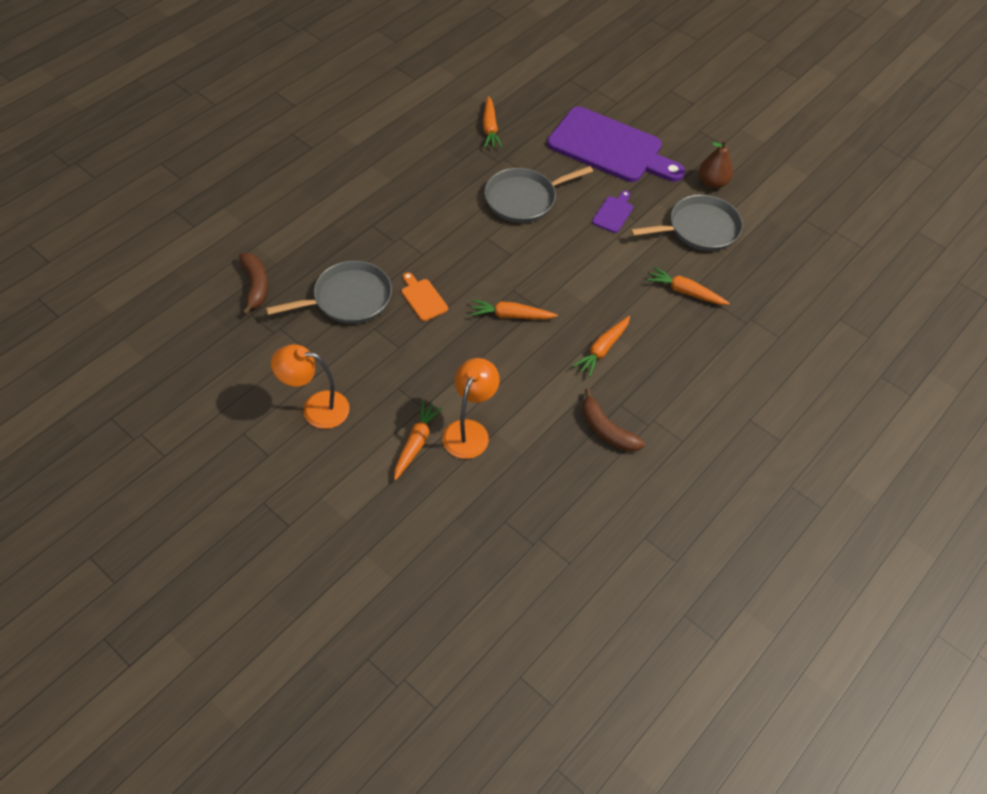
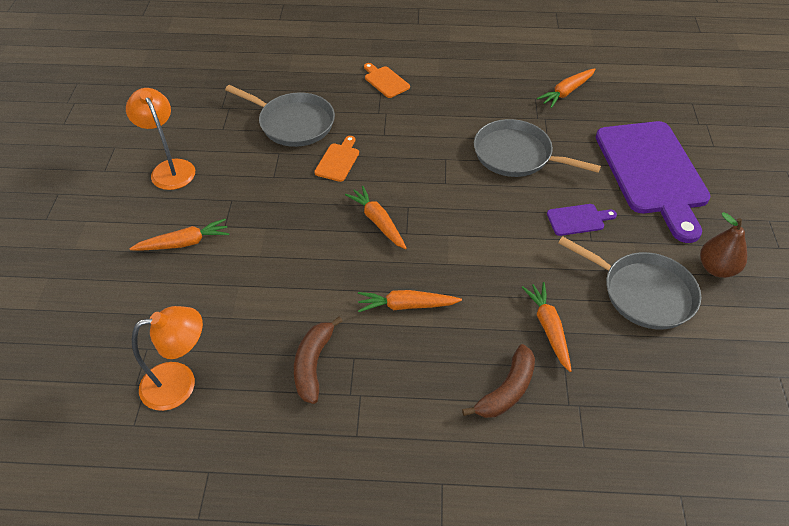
camera: 55 degrees right, 5 degrees down
(255, 286) = (256, 74): brown banana -> brown banana (507, 390)
(361, 213) = (385, 81): none -> orange cutting board
(469, 431) = (226, 268): orange lamp -> orange lamp (180, 383)

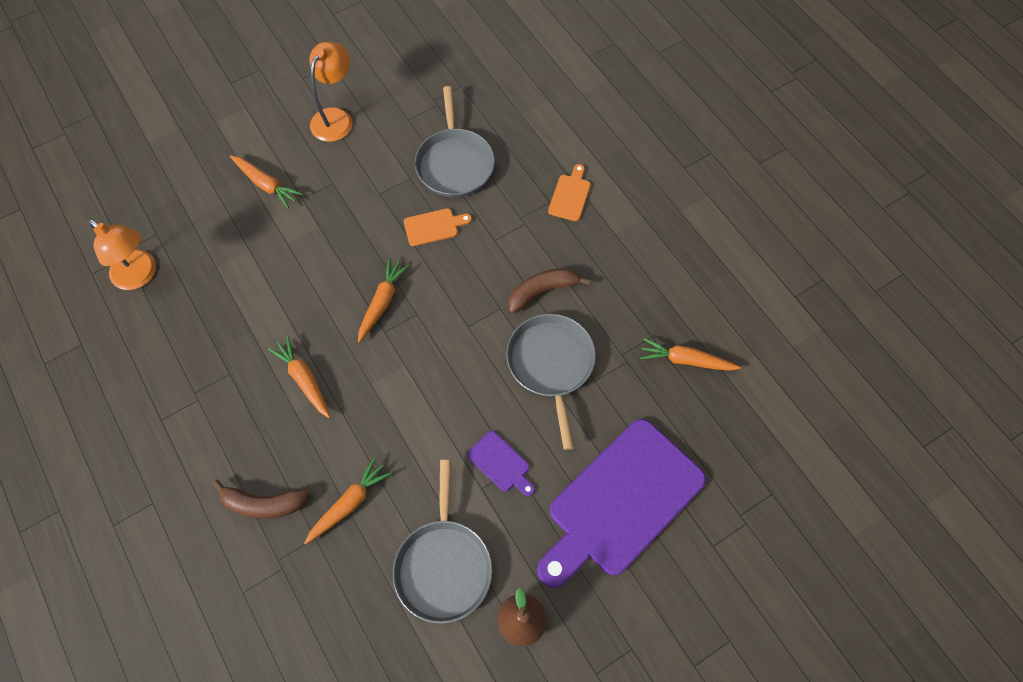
camera: 55 degrees right, 15 degrees up
(313, 364) = (206, 350): brown banana -> brown banana (542, 291)

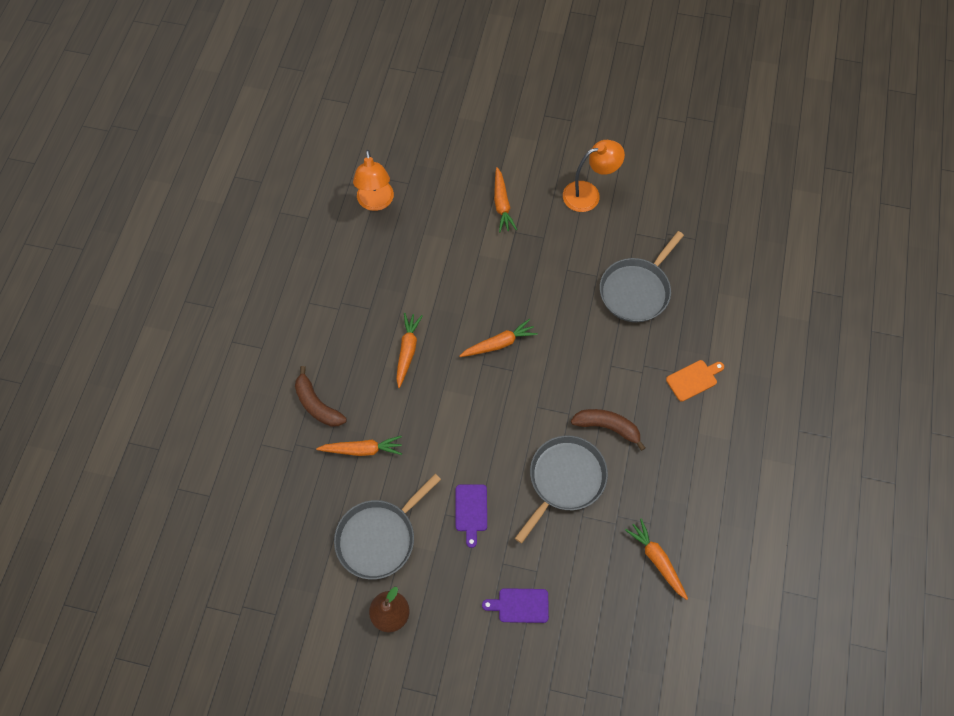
camera: 45 degrees right, 0 degrees up
(433, 227) = (579, 322): orange cutting board -> none
(621, 501) = (520, 605): purple cutting board -> purple cutting board, size x0.40

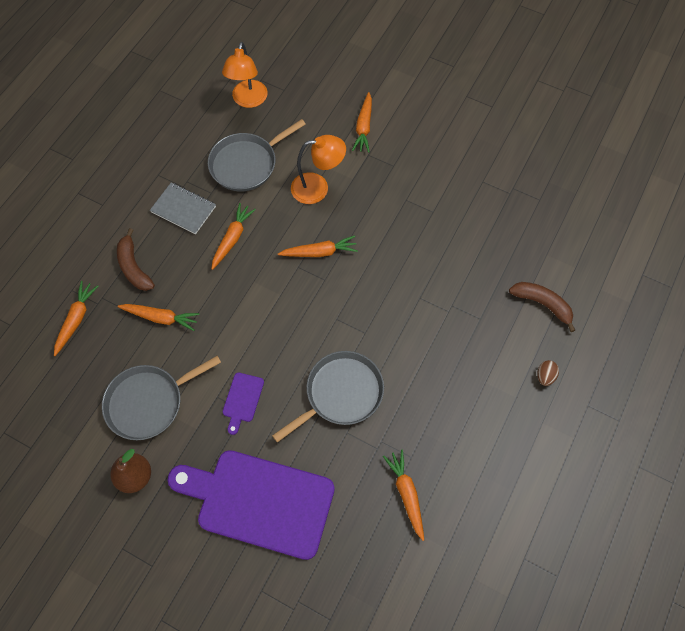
camera: 15 degrees right, 0 degrees up
(276, 473) = (76, 319): none -> orange carrot
(347, 332) = (183, 209): none -> grey notebook
(520, 605) = (259, 502): purple cutting board -> purple cutting board, size x2.49
(588, 194) = (449, 136): orange lamp -> orange lamp (318, 188)
(607, 427) = (398, 354): brown banana -> brown banana (542, 304)
(636, 290) = (467, 234): grey pan -> grey pan (246, 164)
(693, 379) = (497, 330): orange cutting board -> none
(751, 413) = (545, 376): none -> brown egg

